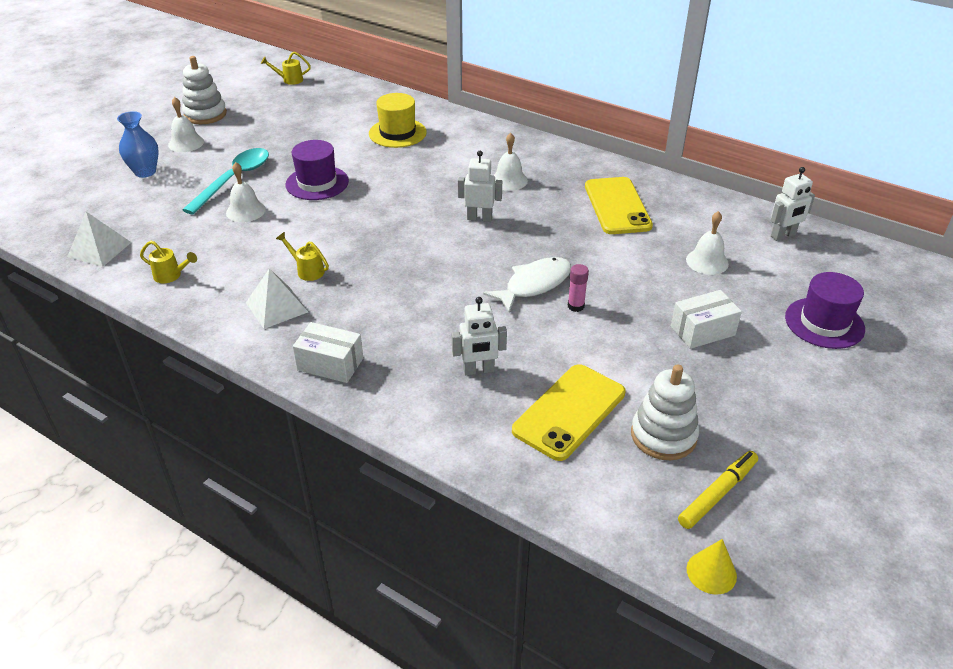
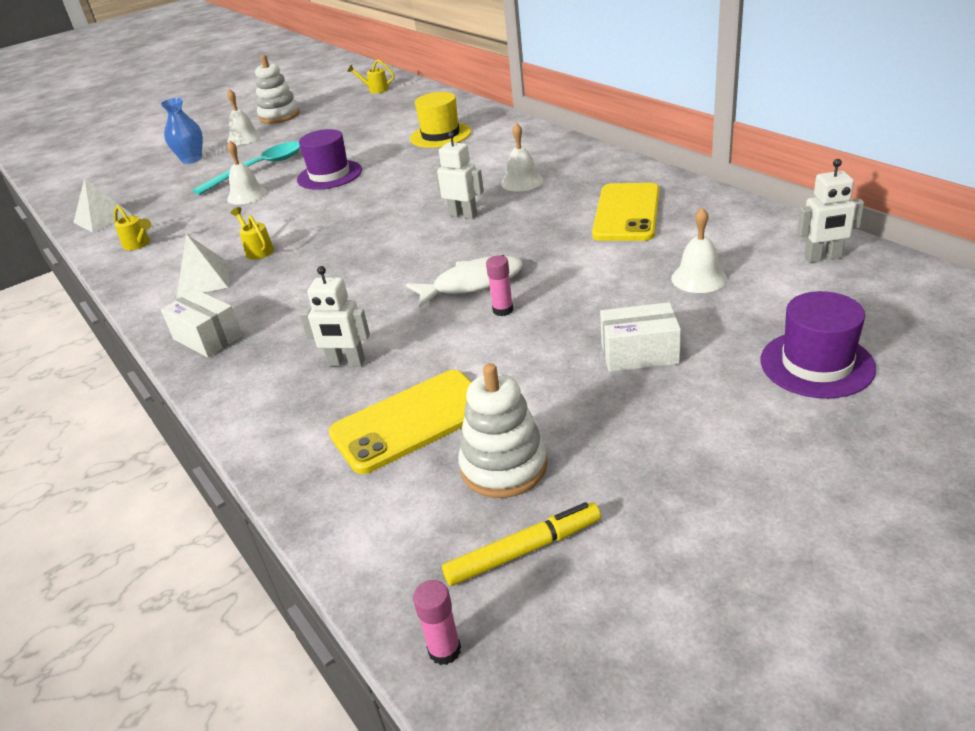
camera: 25 degrees right, 5 degrees down
(711, 572) = (444, 650): yellow cone -> pink glue stick

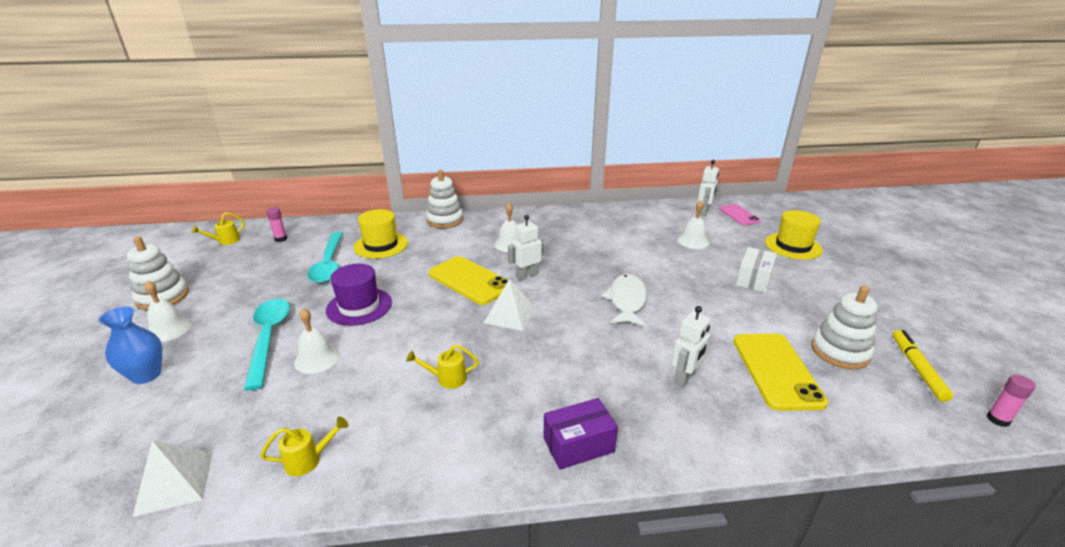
camera: 65 degrees left, 5 degrees down
(203, 280) = (462, 425): white pyramid -> white pyramid (510, 314)
(207, 337) = (578, 445): white box -> purple box
(383, 135) = (329, 264): none -> turquoise spoon
(503, 310) = (671, 301): pink glue stick -> pink glue stick (280, 239)
(531, 134) = (445, 220): none -> white stacking toy
(627, 213) = (599, 232): yellow phone -> yellow phone (470, 280)
(816, 364) = (793, 246): purple hat -> yellow hat
(866, 288) = (739, 215): none -> pink phone

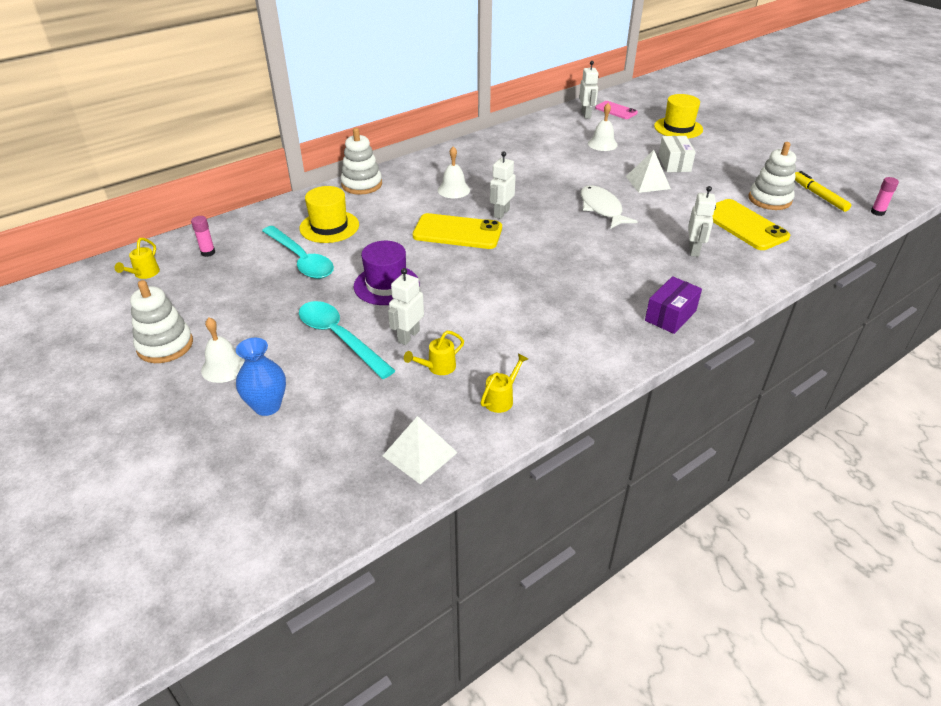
camera: 30 degrees left, 10 degrees up
(317, 358) = (408, 336): white bell -> white robot
(447, 378) = (533, 310): yellow watering can -> yellow watering can (437, 367)
(510, 314) = (525, 248): white pyramid -> white pyramid (647, 182)

